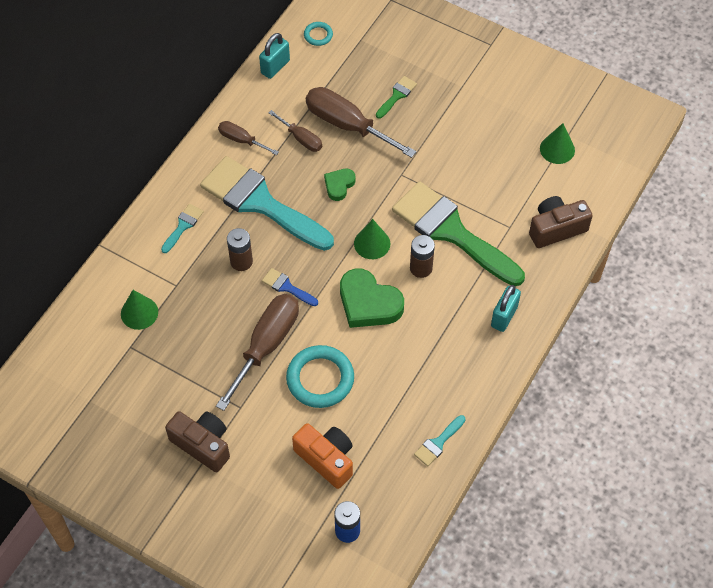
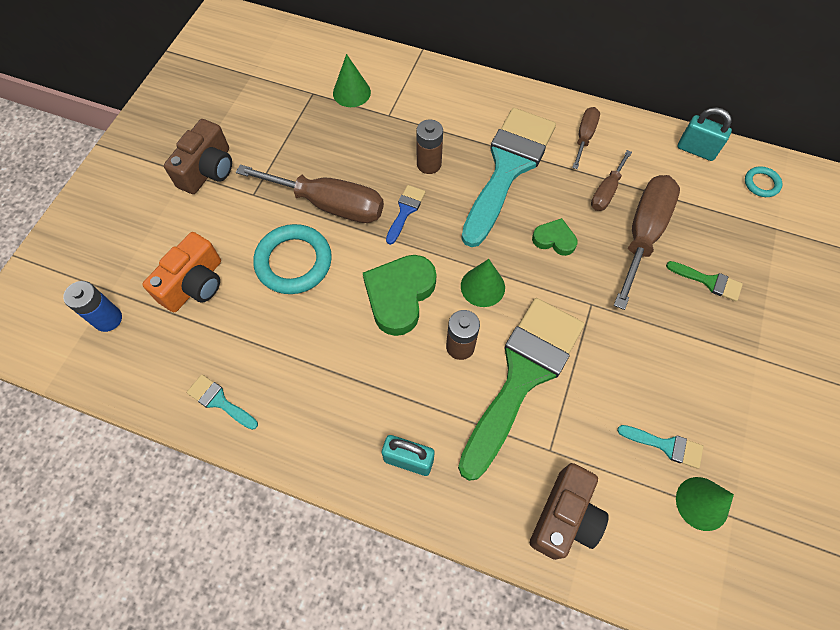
camera: 80 degrees right, 5 degrees up
(183, 226) = (460, 107): turquoise brush -> turquoise brush (665, 445)
(556, 229) = (564, 517): brown camera -> brown camera turned 60 degrees clockwise

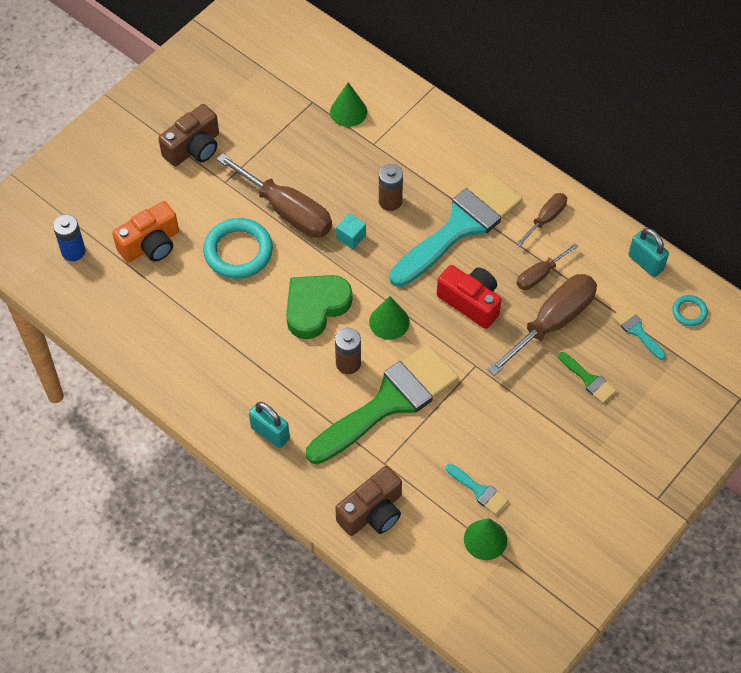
camera: 20 degrees right, 5 degrees down
(219, 401) = (140, 343): turquoise brush -> turquoise brush (637, 331)
(405, 211) = (351, 237): blue brush -> turquoise cube
(554, 239) = (470, 302): green heart -> red camera

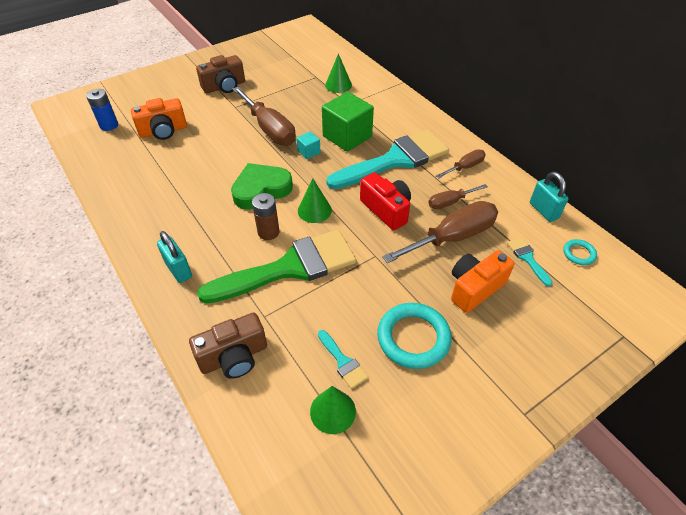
camera: 15 degrees right, 10 degrees down
(238, 251) = (222, 145): turquoise ring -> turquoise ring (413, 338)
(390, 201) = (347, 136): brown battery -> green cube
(588, 380) = (474, 288): green brush -> orange camera

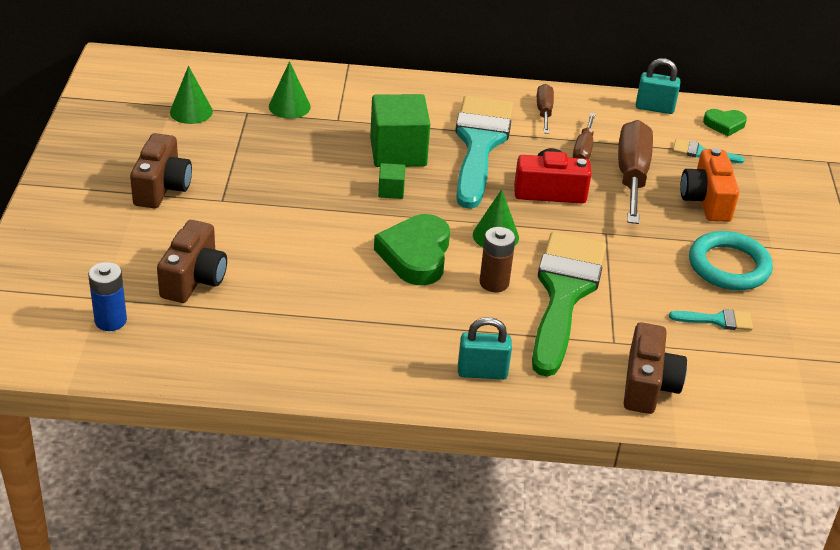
camera: 55 degrees left, 10 degrees down
(163, 131) = (194, 279): orange camera -> brown camera
(269, 129) = (309, 197): brown screwdriver -> none
(309, 152) = (391, 191): turquoise cube -> green cube
(333, 411) = (765, 353): green cone -> green cone (191, 111)
(579, 254) = (724, 124): turquoise ring -> green heart

